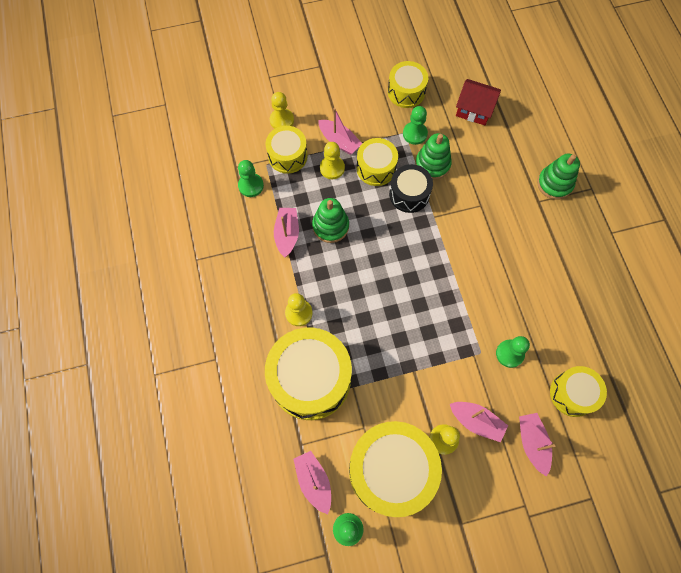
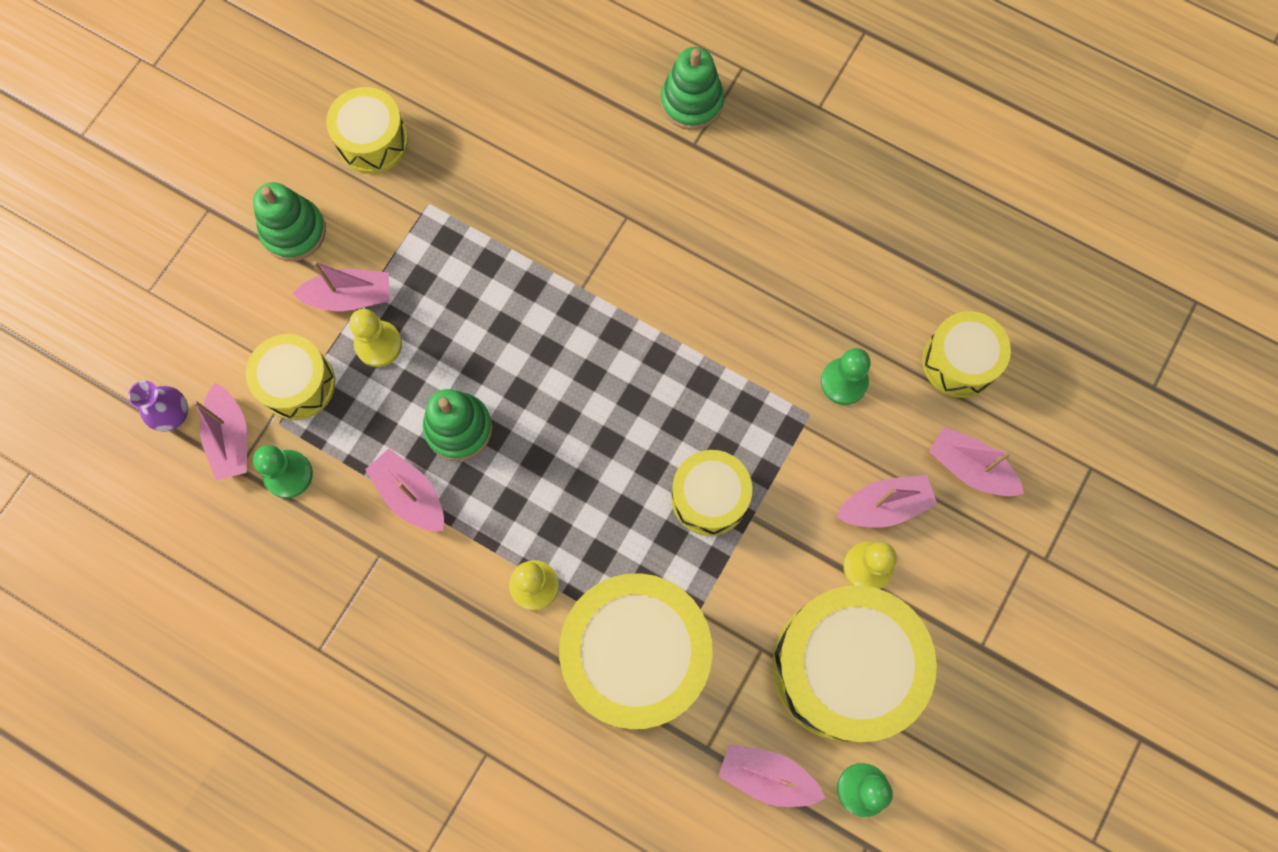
camera: 45 degrees left, 5 degrees up
(233, 128) = (173, 415): none -> purple vase
(244, 154) = (230, 438): none -> pink boat
(282, 120) = (235, 339): yellow pawn -> none
(376, 168) = (439, 290): yellow drum -> yellow drum (709, 497)
(409, 194) = (520, 286): black drum -> none
(414, 134) = (444, 193): green pawn -> none
(432, 164) = (510, 216): green stacking toy -> green stacking toy (294, 231)
(474, 109) = (491, 87): red house -> none

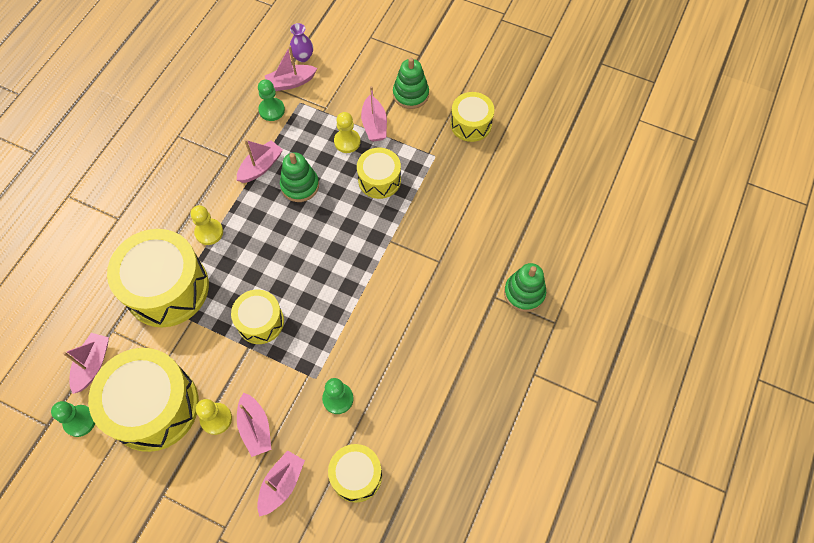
camera: 85 degrees right, 10 degrees down
(297, 384) = (322, 107): yellow drum -> yellow drum (379, 180)

